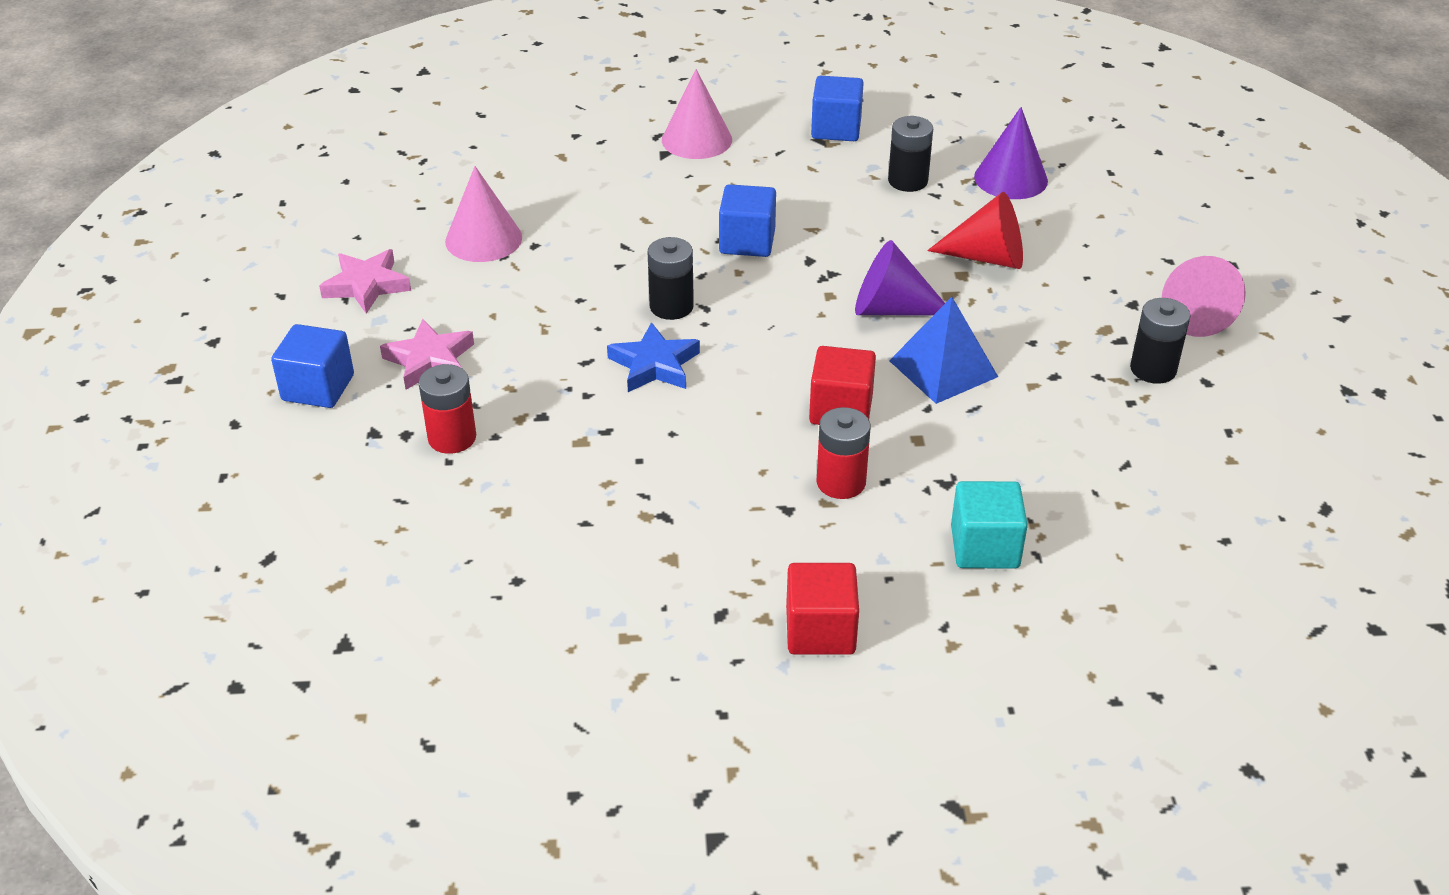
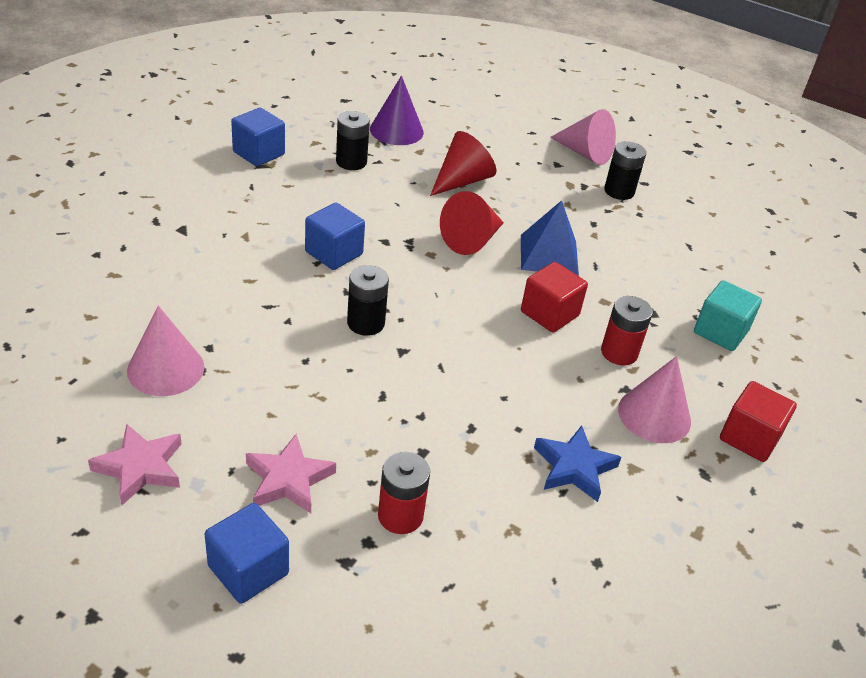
camera: 60 degrees left, 0 degrees up
(654, 365) = (422, 366): blue star -> blue star (574, 467)
(696, 139) = (187, 208): pink cone -> pink cone (654, 415)
(891, 309) = (472, 240): purple cone -> red cone

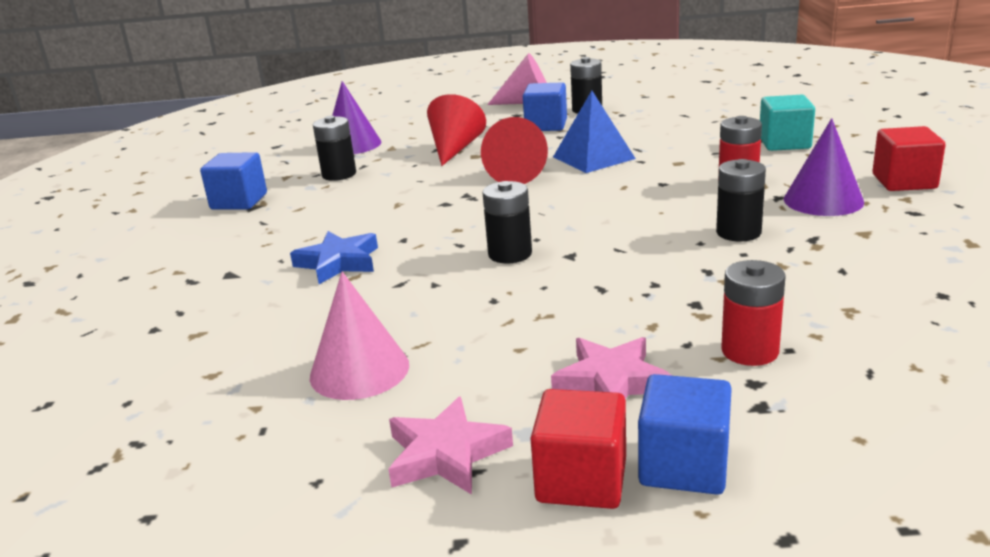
camera: 25 degrees left, 15 degrees down
(334, 253) = (410, 228): blue cube -> blue cube (546, 125)
(543, 406) = (738, 232): none -> black battery
(549, 313) = (650, 185): red cube -> red cube (581, 480)
(574, 467) = (824, 253): blue star -> blue star (338, 262)
(654, 415) = (823, 200): pink cone -> purple cone

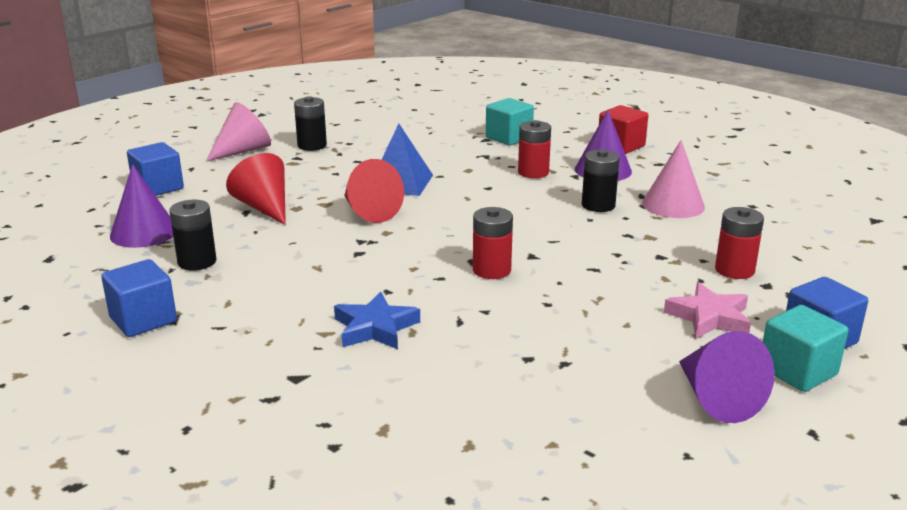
camera: 50 degrees left, 0 degrees up
(359, 370) = (565, 385): pink cone -> pink cone (673, 205)
(446, 454) = (716, 398): pink star -> purple cone
(510, 254) = (491, 270): black battery -> red battery
(546, 125) = (304, 167): blue cube -> blue cube (158, 188)
(581, 480) = (797, 371): red cube -> turquoise cube

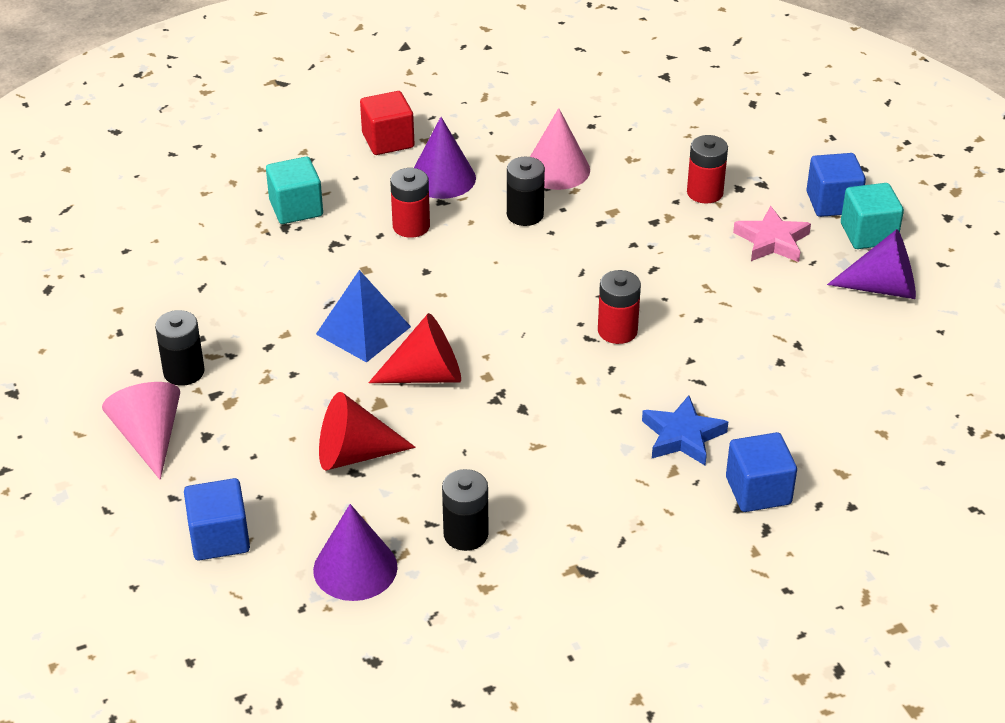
camera: 65 degrees left, 15 degrees up
(143, 320) = (576, 594): blue cube -> blue cube (758, 491)

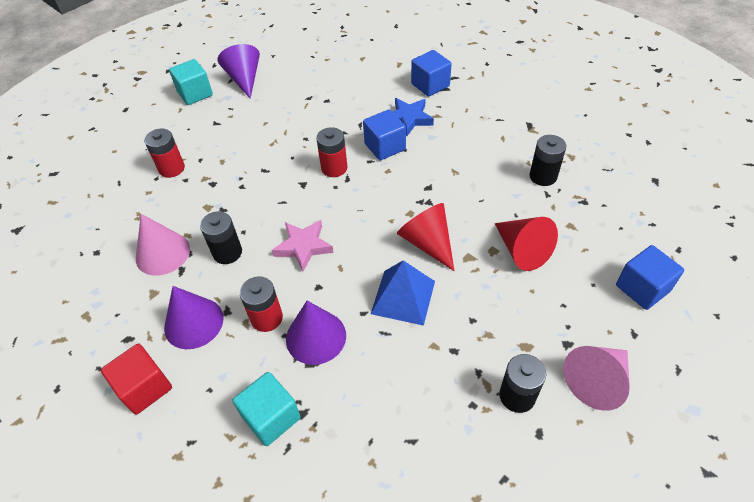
camera: 110 degrees left, 10 degrees up
(355, 568) = (606, 212): purple cone -> purple cone (316, 337)
(772, 241) = (215, 128): pink star -> pink star (303, 246)
(832, 203) = (167, 113): blue cube -> blue cube (385, 147)

